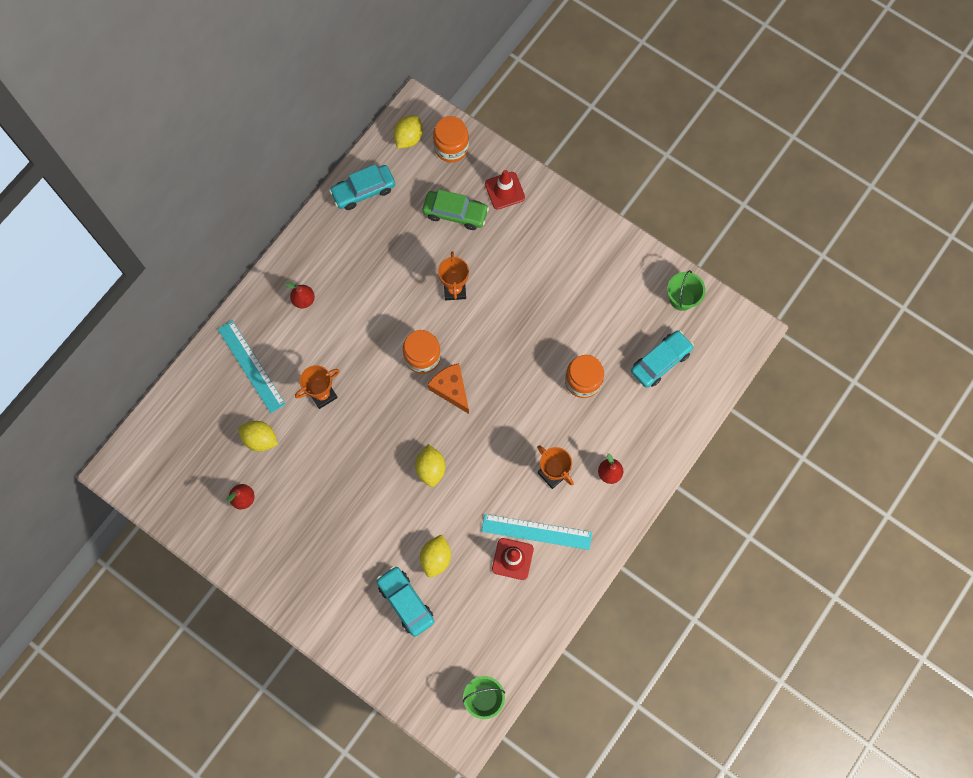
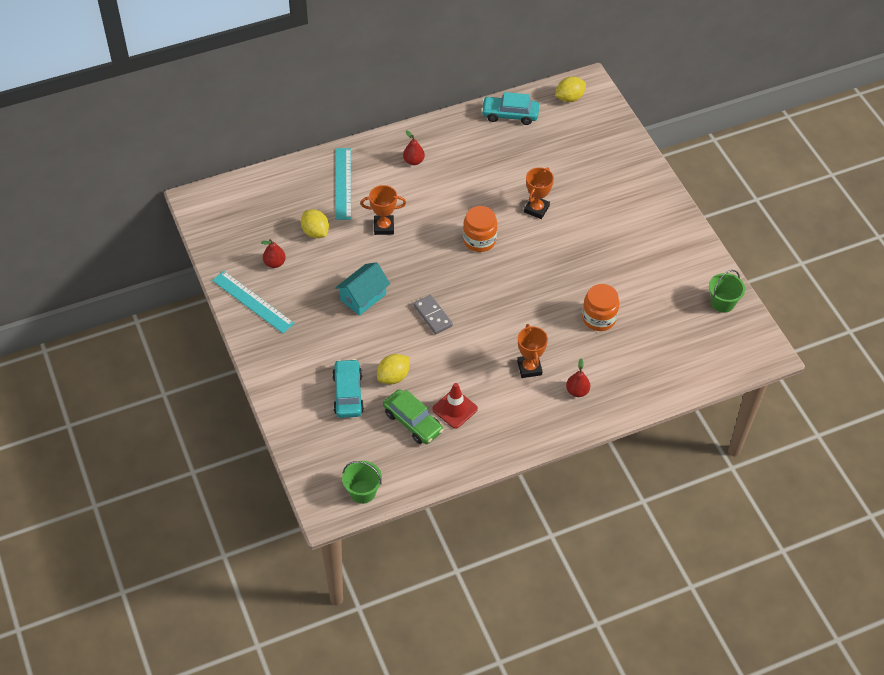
camera: 30 degrees right, 20 degrees down
(353, 487) = (363, 297): none -> turquoise house
(431, 469) = (432, 316): yellow lemon -> grey domino
(451, 147) = (599, 118): orange jar -> none
(451, 389) = (487, 272): orange cheese -> none
(455, 213) = (572, 161): green car -> green car (412, 422)
(504, 190) = (623, 164): red traffic cone -> none
(536, 531) = (488, 400): turquoise ruler -> turquoise ruler (253, 302)
(660, 361) = (674, 336): turquoise car -> none

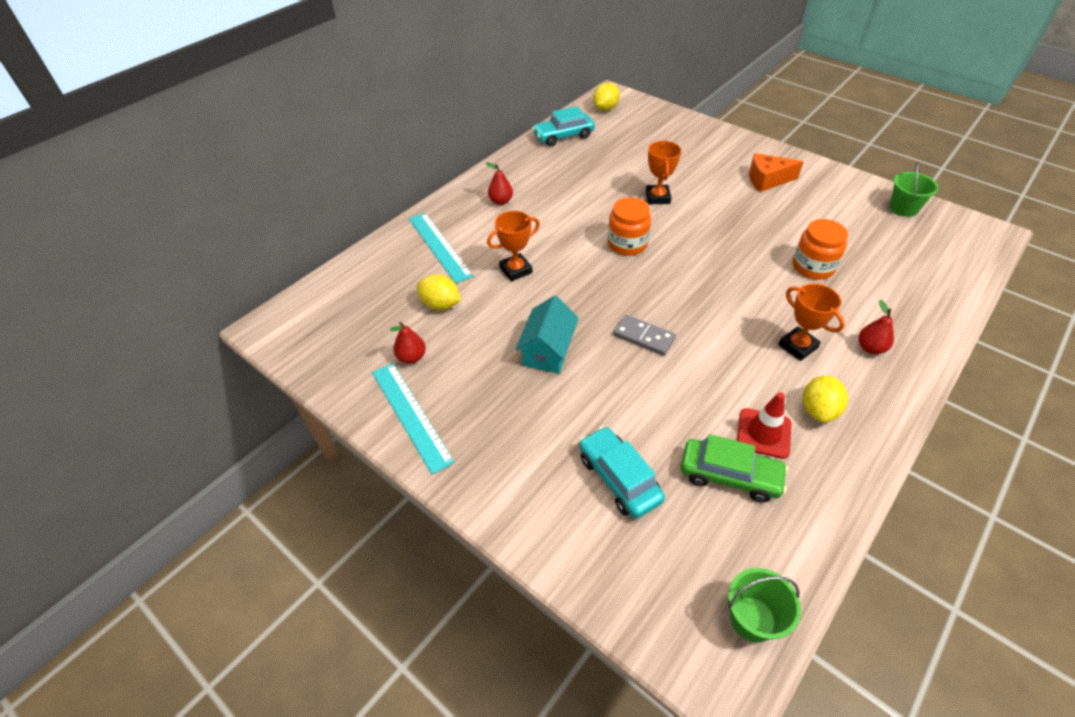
camera: 25 degrees left, 5 degrees down
(253, 302) = (411, 415): turquoise ruler -> turquoise ruler turned 45 degrees clockwise
(393, 377) = (658, 428): yellow lemon -> yellow lemon (818, 410)
(639, 230) = (767, 180): none -> orange cheese

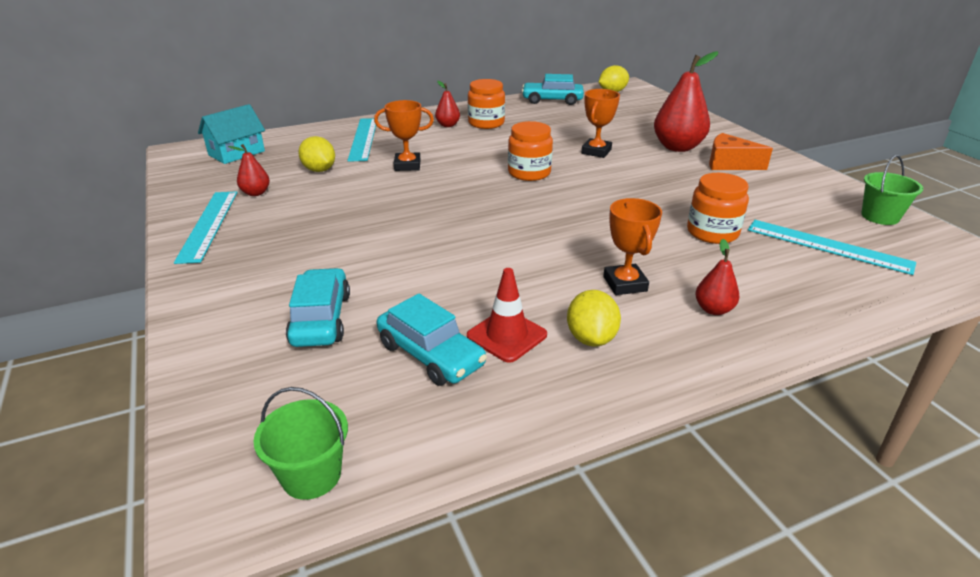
camera: 25 degrees right, 15 degrees down
(533, 187) = (486, 123): none -> orange jar
(548, 351) = (369, 219): turquoise house -> turquoise house (236, 153)
(643, 337) = (468, 234): grey domino -> none
(715, 171) = (677, 147): none -> red pear
(729, 476) = (430, 355): green car -> turquoise car
(818, 410) = (591, 338): yellow lemon -> yellow lemon turned 45 degrees counterclockwise
(893, 253) = (828, 246): none -> turquoise ruler

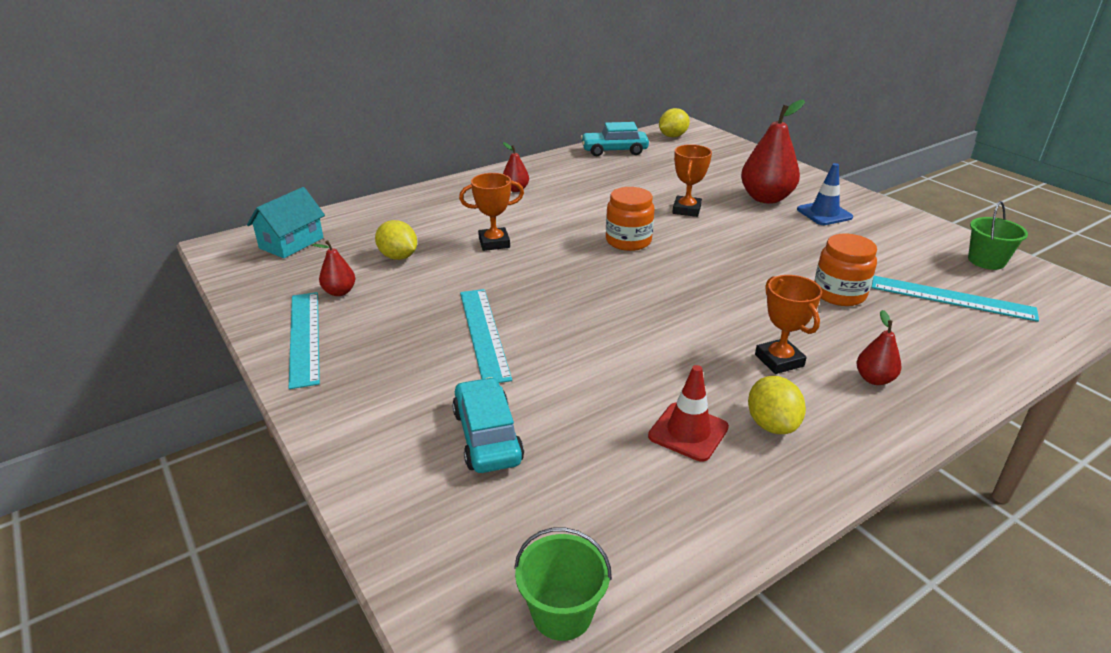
camera: 10 degrees left, 0 degrees up
(363, 139) = (429, 213): turquoise ruler -> turquoise ruler (484, 333)
(430, 355) = (621, 463): turquoise car -> none
(486, 123) = (556, 184): orange jar -> none
(729, 164) = (824, 213): orange cheese -> blue traffic cone

